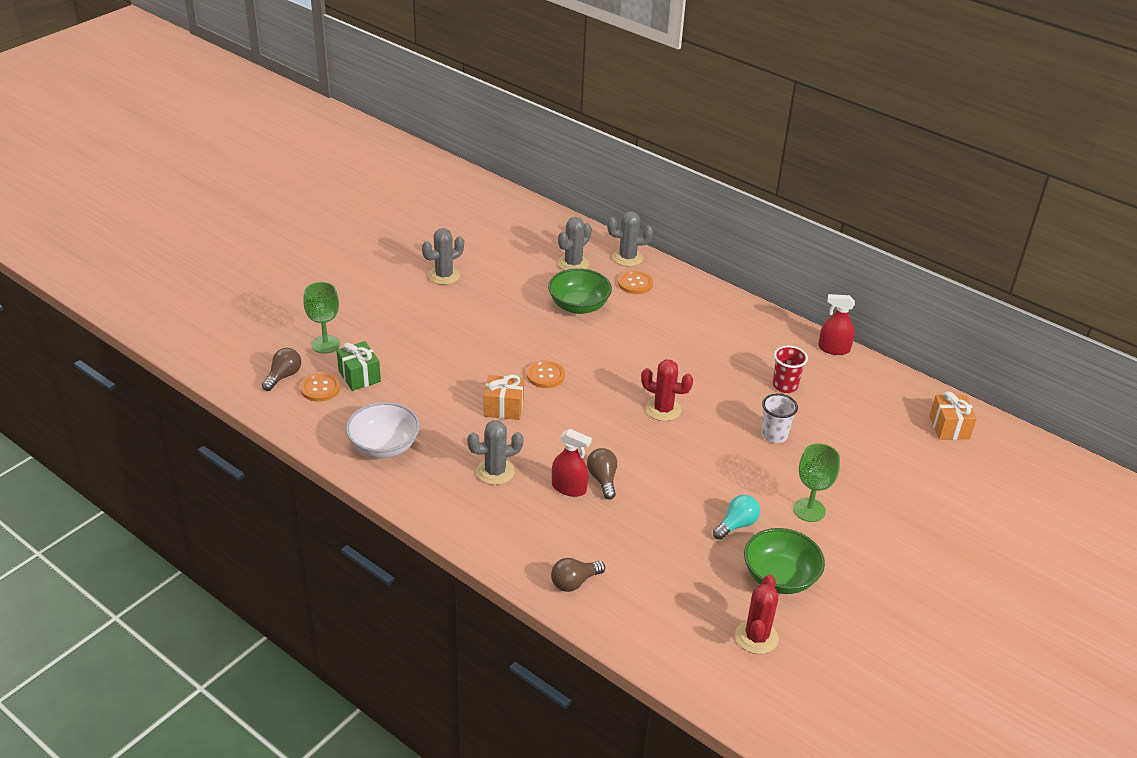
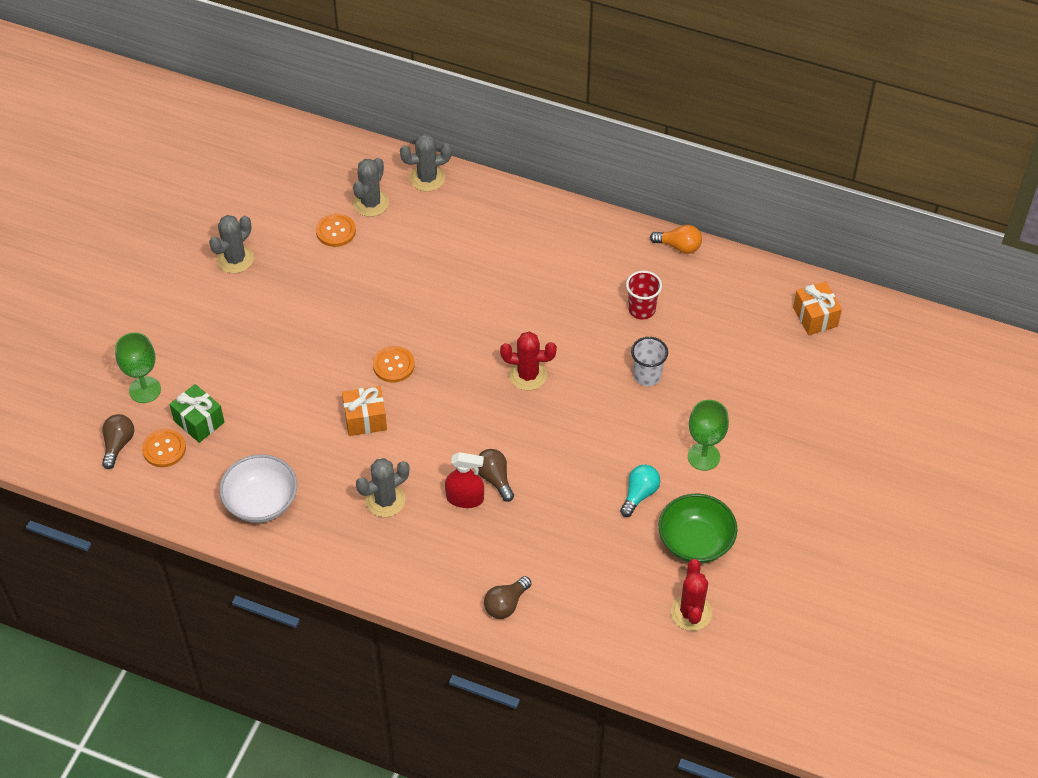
camera: 15 degrees left, 15 degrees up
(579, 306) = (397, 262): green bowl -> none
(635, 283) = (447, 213): orange button -> orange button (336, 231)
(834, 349) = (679, 246): red spray bottle -> orange light bulb

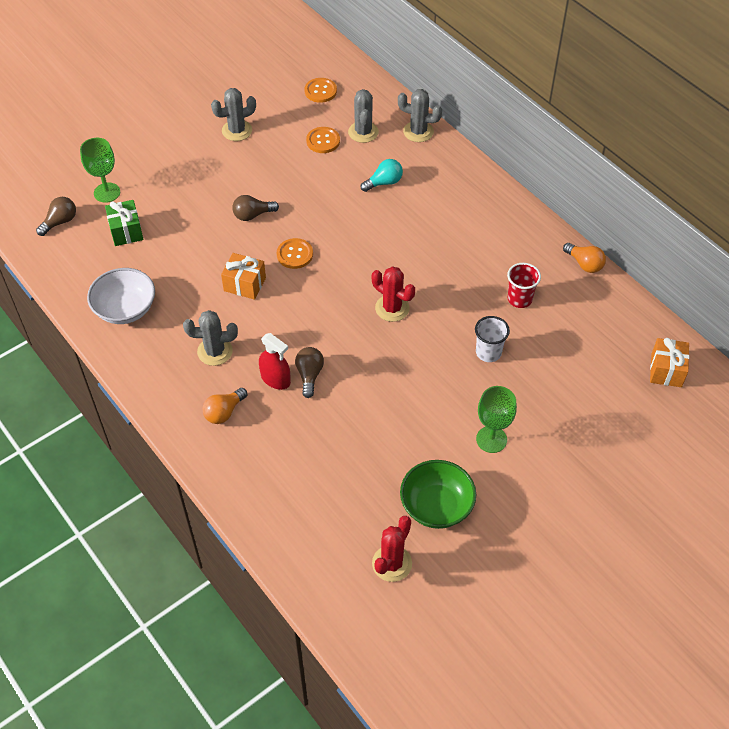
camera: 30 degrees right, 0 degrees up
(164, 449) = (88, 239): orange button -> orange button (320, 91)
(371, 203) = (363, 132): grey cactus -> grey cactus turned 60 degrees counterclockwise
(438, 554) = (224, 412): none -> orange light bulb
(506, 604) = (247, 478): brown light bulb -> brown light bulb (253, 215)
(639, 494) = (416, 444): turquoise light bulb -> turquoise light bulb (384, 182)

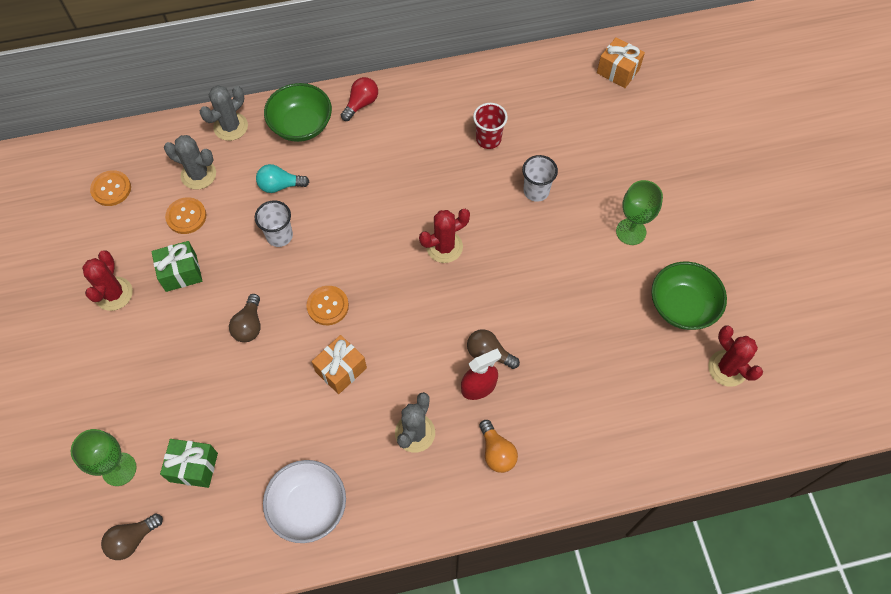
camera: 65 degrees left, 10 degrees up
(60, 222) = (132, 539): brown light bulb -> brown light bulb turned 105 degrees counterclockwise
(237, 130) = (114, 294): grey cactus -> red cactus
(274, 158) = (181, 273): none -> green gift
(339, 201) = (279, 236): none -> white cup
(384, 182) = (280, 185): turquoise light bulb -> turquoise light bulb turned 90 degrees counterclockwise
(448, 172) = (301, 125): none -> green bowl
(495, 200) = (361, 104): none -> red light bulb
(584, 264) = (475, 72): orange light bulb -> none

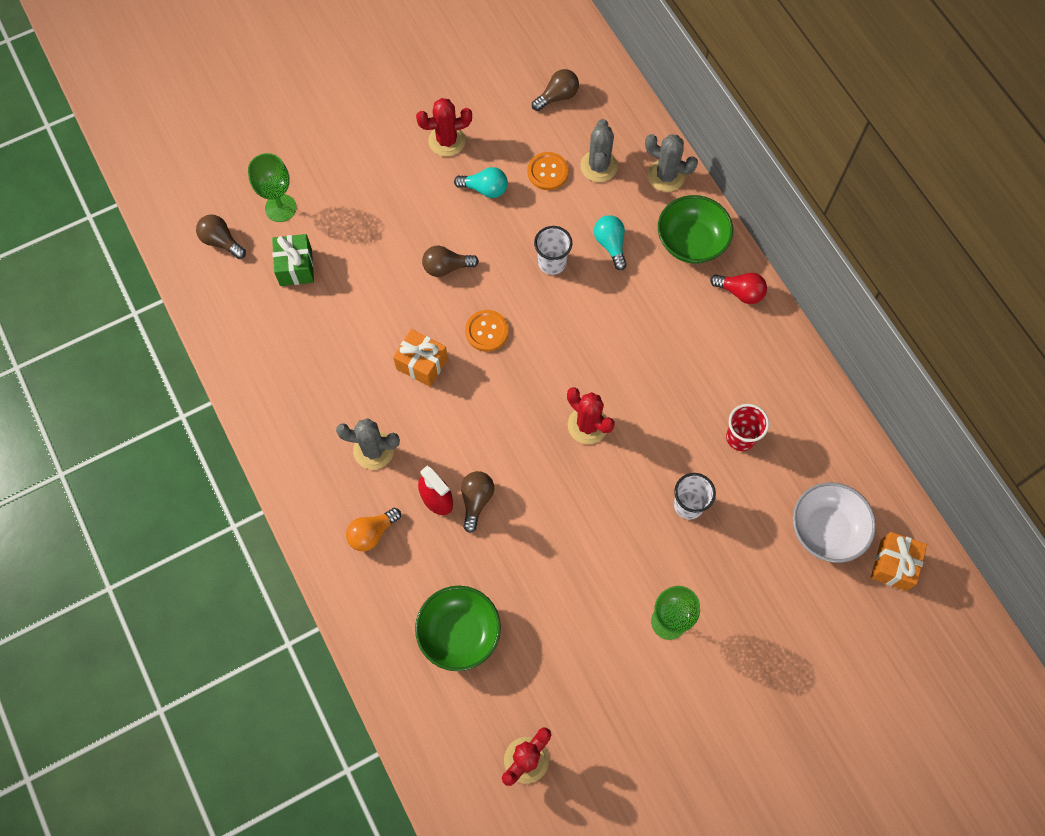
camera: 75 degrees right, 5 degrees up
(111, 189) = (557, 96): orange button -> brown light bulb
(181, 273) = (485, 189): green gift -> turquoise light bulb
(308, 507) = (280, 375): white bowl -> white bowl (826, 529)
(682, 306) = (589, 696): green bowl -> green bowl (459, 633)

